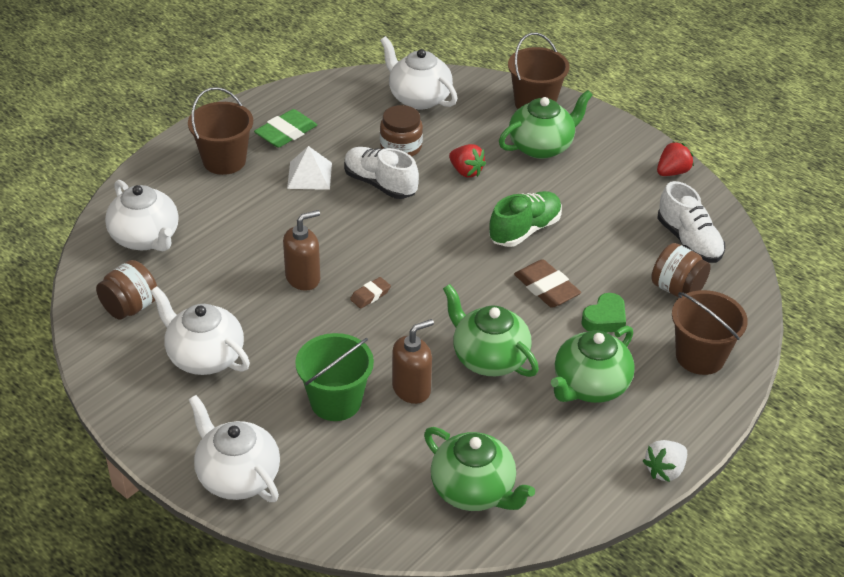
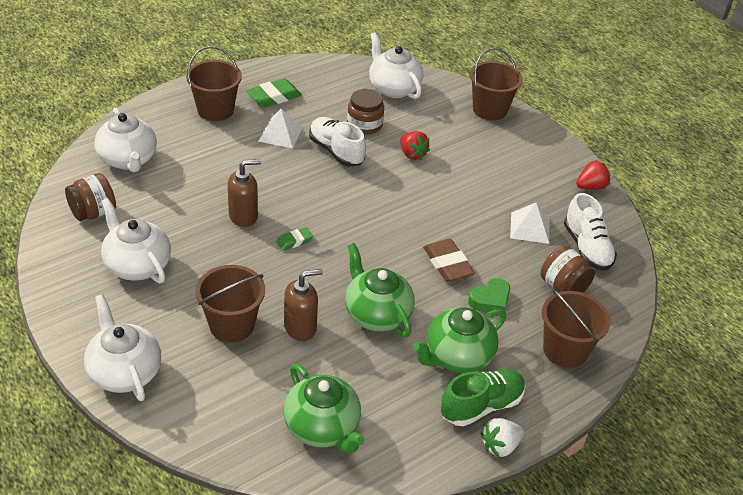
camera: 10 degrees right, 0 degrees up
(335, 401) = (232, 325): green bucket -> brown bucket
(370, 295) = (294, 241): brown eraser -> green eraser
(525, 230) = (445, 212): green shoe -> green shoe (481, 406)
(541, 146) = (483, 145): green teapot -> none
(621, 230) = (529, 227): none -> white pyramid

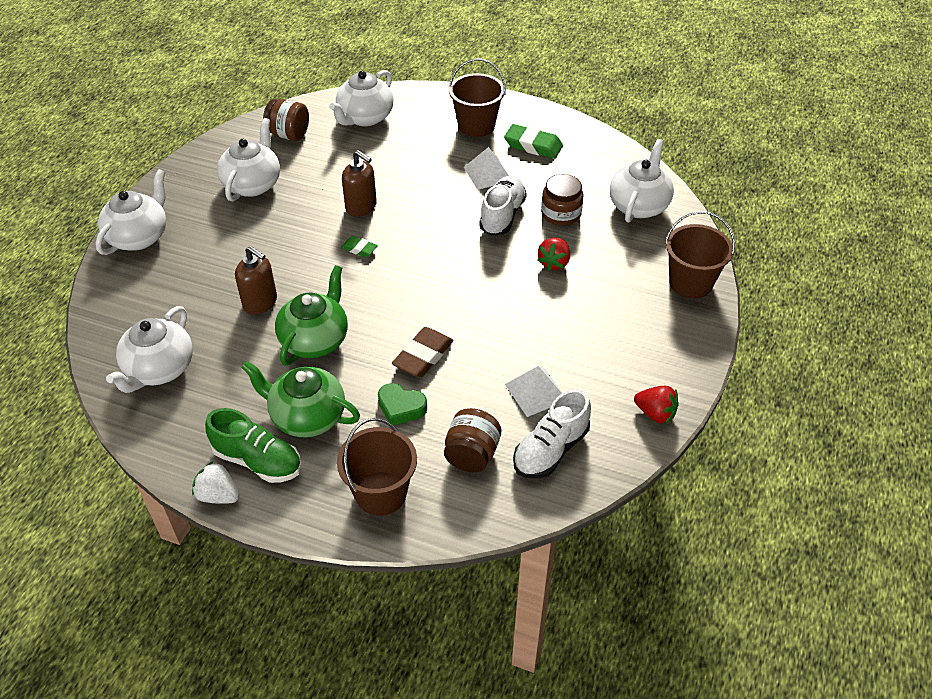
camera: 60 degrees right, 5 degrees up
(232, 325) = (231, 264): brown bucket -> none
(322, 427) = (159, 369): green teapot -> white teapot

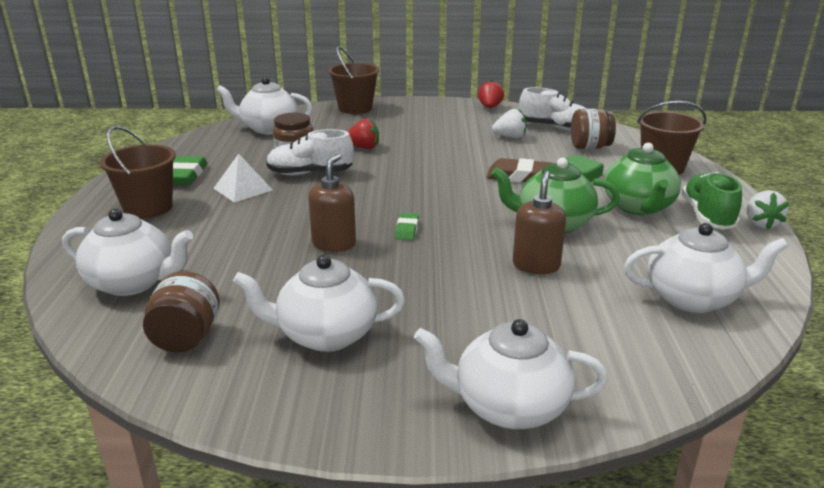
camera: 110 degrees left, 20 degrees down
(536, 392) = (510, 137): white pyramid -> white strawberry

